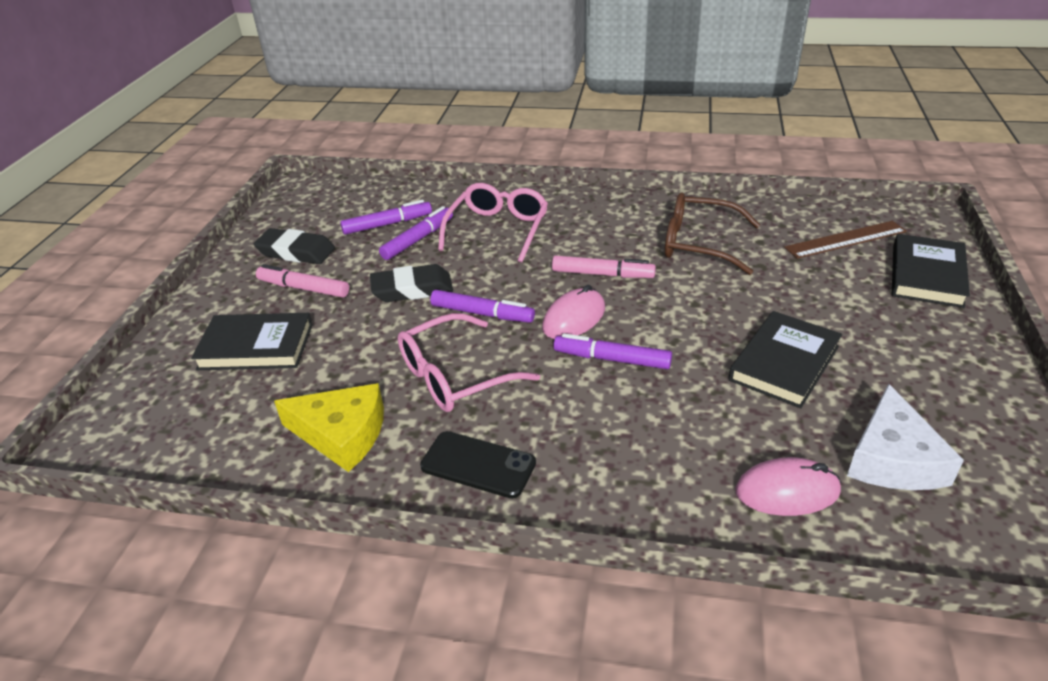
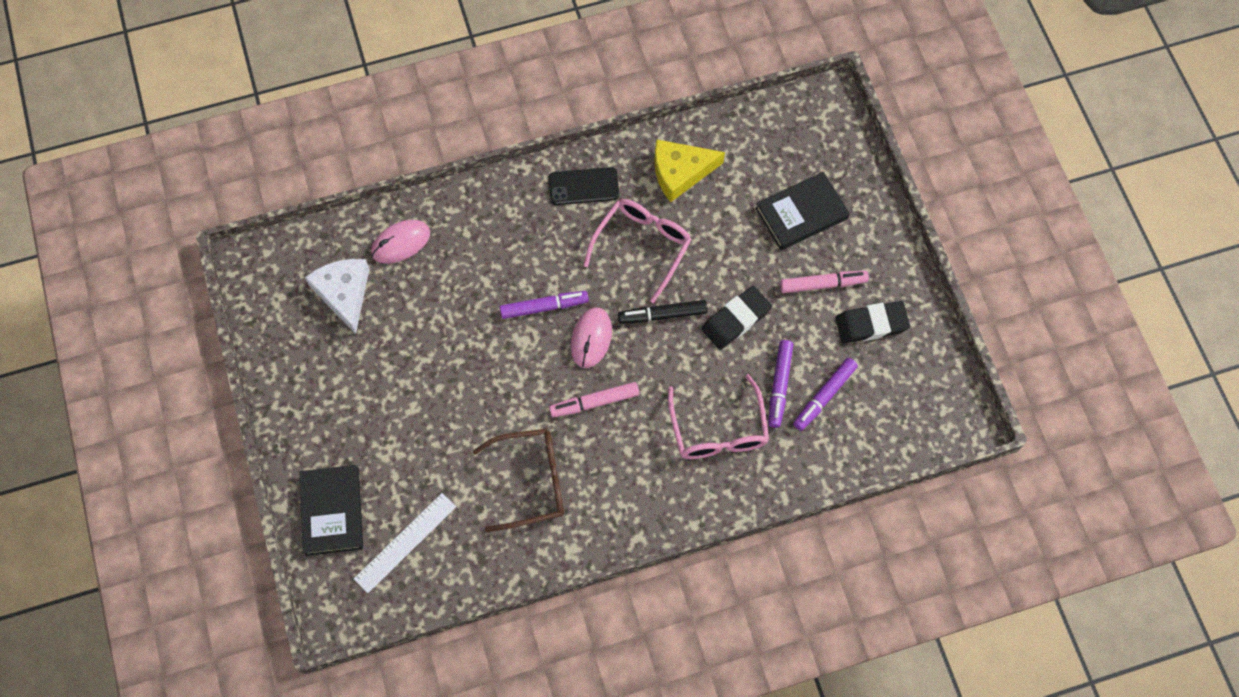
camera: 150 degrees right, 30 degrees up
(482, 313) = (662, 315): purple marker -> black marker
(784, 363) = (425, 353): black book -> none
(845, 239) = (405, 542): brown ruler -> white ruler

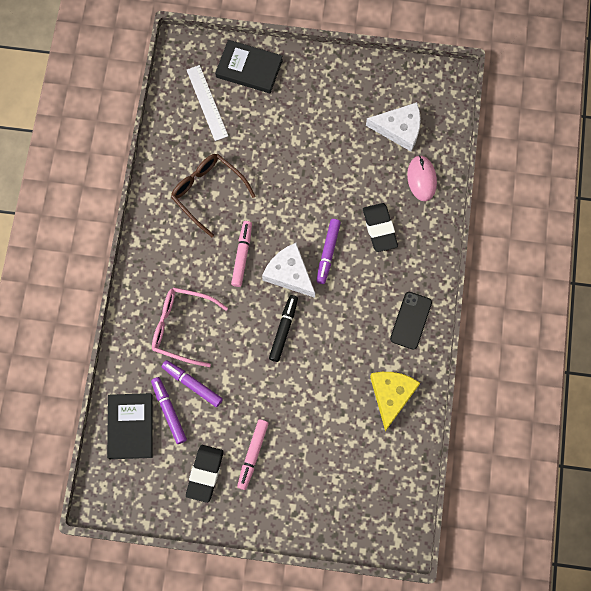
camera: 115 degrees right, 5 degrees up
(531, 482) = (207, 192): brown glasses -> brown glasses turned 120 degrees clockwise
(591, 338) = (289, 273): pink mouse -> white cheese
(642, 246) = (343, 340): pink glasses -> none
(736, 320) = (255, 378): black eraser -> black eraser (379, 229)
(801, 213) = (316, 468): black book -> black book (130, 426)

